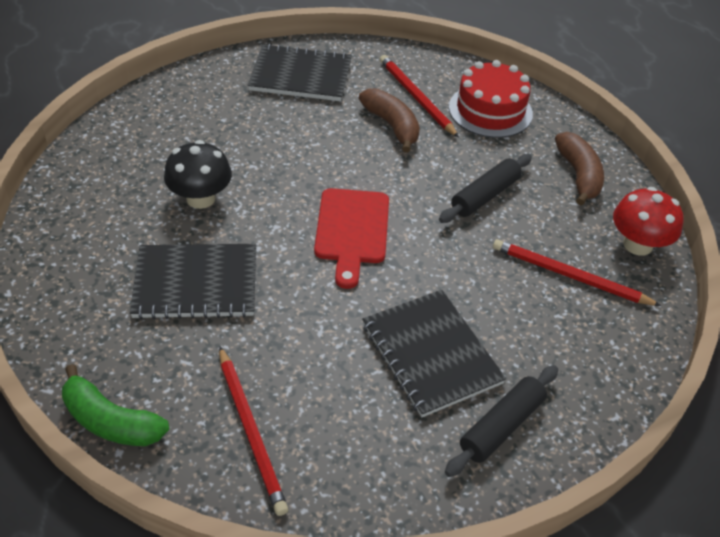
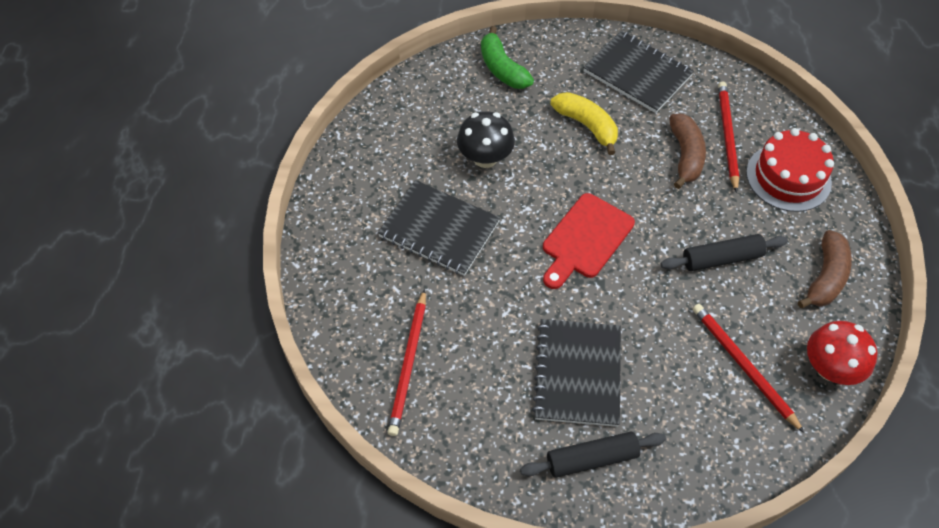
camera: 35 degrees right, 10 degrees up
(111, 421) = (323, 308): green banana -> green banana (502, 68)
(283, 134) = (586, 126): none -> yellow banana

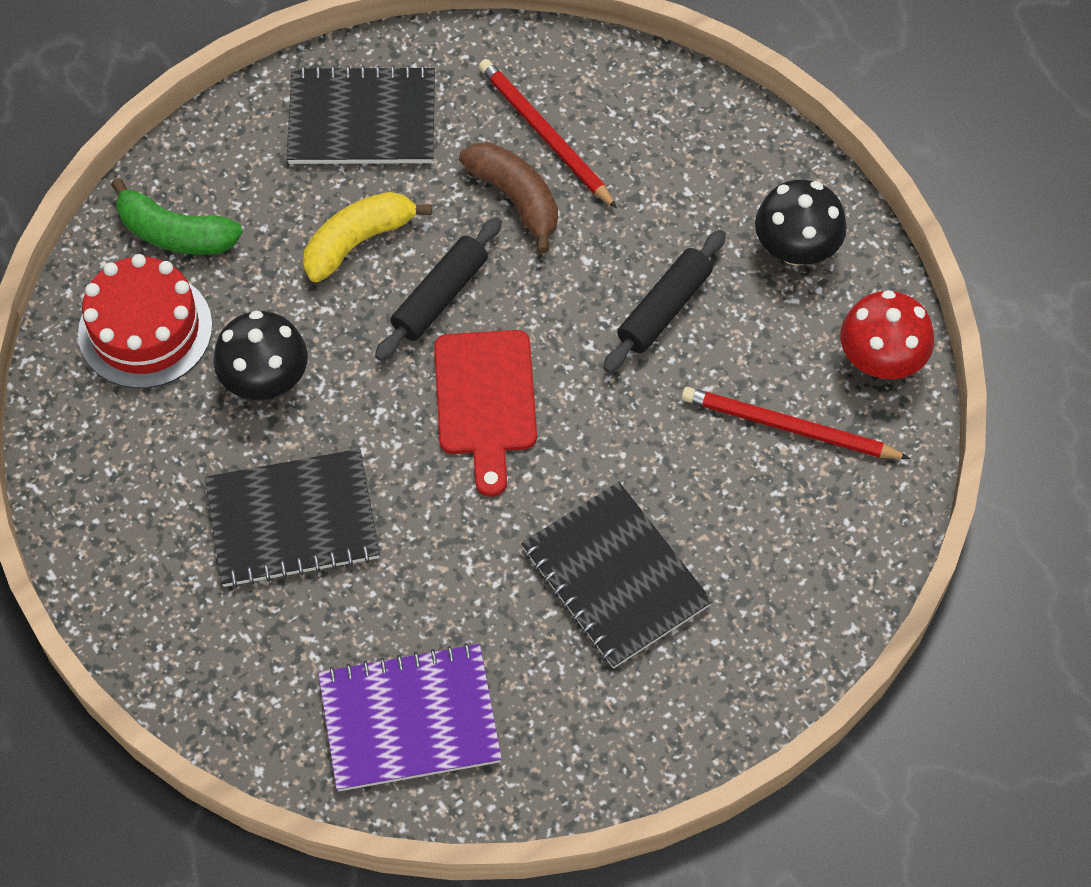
camera: 40 degrees left, 5 degrees up
(408, 364) = (409, 719): red pencil -> purple notebook
(586, 126) = (358, 241): yellow banana -> yellow banana turned 45 degrees counterclockwise
(592, 458) = (712, 664): black rolling pin -> black rolling pin (440, 296)
(788, 177) = (660, 143): red cake -> red cake (145, 329)
(825, 277) = (796, 248): brown banana -> black mushroom

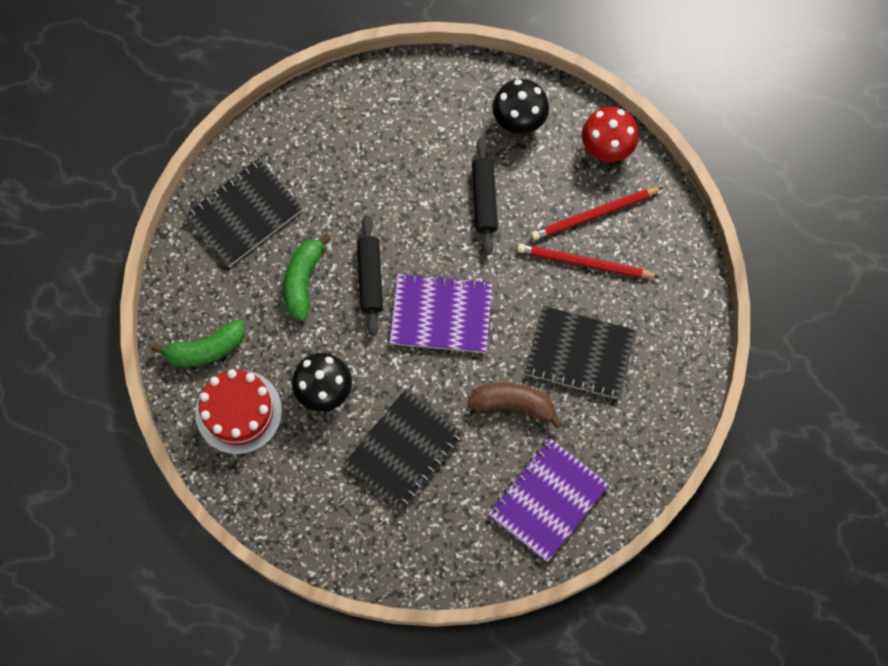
camera: 40 degrees left, 10 degrees up
(358, 241) = (303, 281): yellow banana -> green banana
(486, 400) = (441, 314): red cutting board -> purple notebook
(515, 199) = (361, 197): brown banana -> brown banana (513, 404)
(545, 135) = (344, 151): red pencil -> red pencil (584, 263)

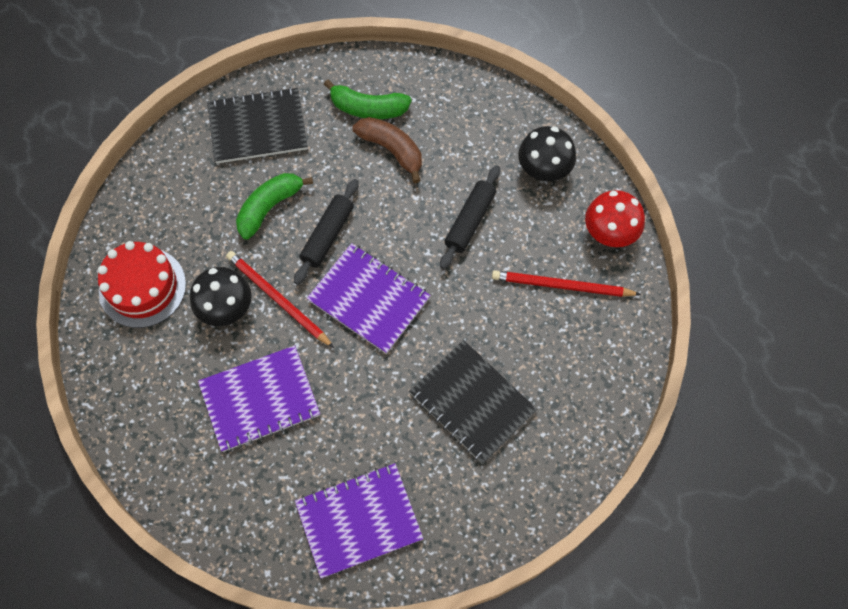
camera: 30 degrees right, 5 degrees down
(205, 349) = (151, 220): green banana -> green banana (368, 108)
(404, 450) = (260, 400): black notebook -> purple notebook
(513, 404) = (382, 414): brown banana -> brown banana (392, 150)
(584, 263) = (526, 323): red pencil -> red pencil (278, 299)

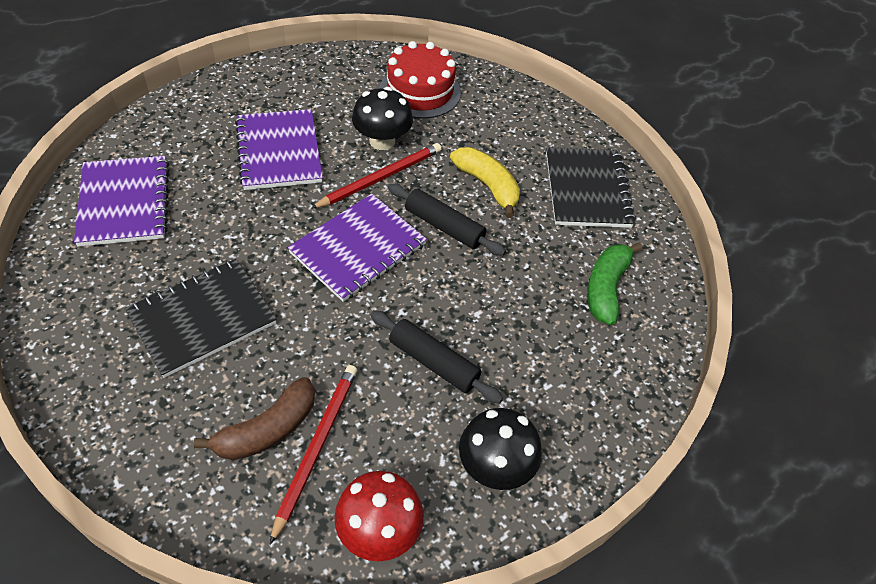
camera: 95 degrees right, 15 degrees down
(269, 207) = (487, 186): green banana -> yellow banana
(392, 150) = (545, 301): brown banana -> brown banana (267, 429)

